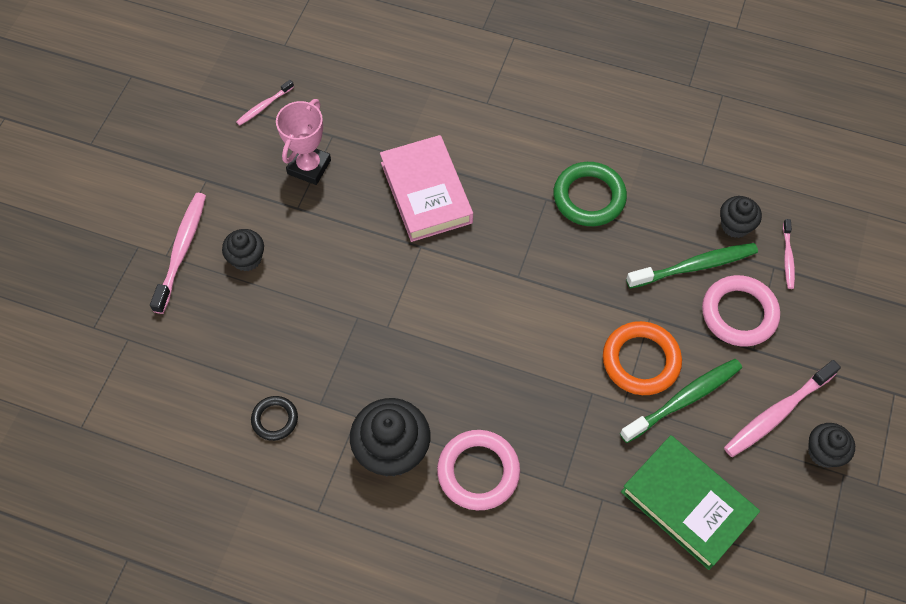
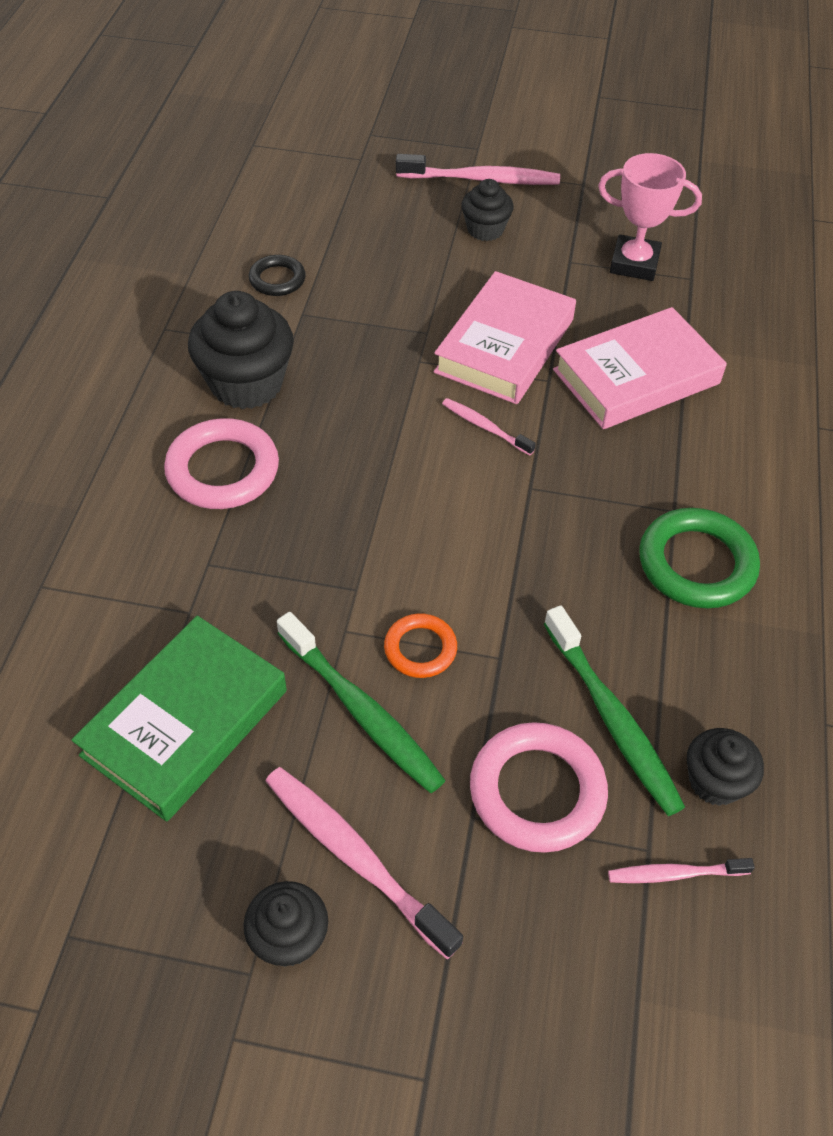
camera: 80 degrees right, 10 degrees down
(264, 106) = (709, 214): pink toothbrush -> pink toothbrush (485, 427)
(381, 268) = (504, 346): none -> pink book
(641, 361) = (420, 649): orange ring -> orange ring, size x0.58

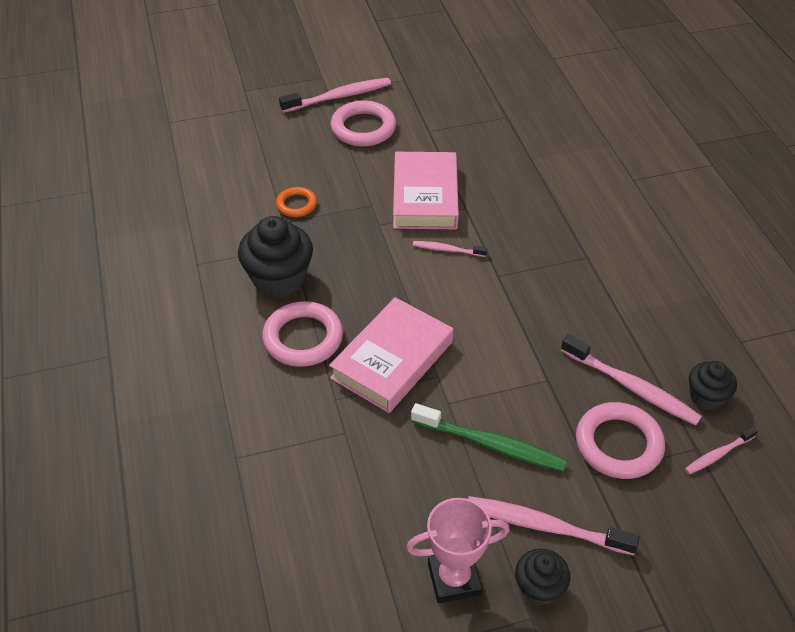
camera: 25 degrees left, 5 degrees down
(185, 723) = (391, 498): green book -> none
(277, 279) = (251, 205): black ring -> none
(420, 649) = (499, 394): orange ring -> orange ring (296, 204)
(485, 230) = (363, 128): black cupcake -> pink ring
(612, 719) = (632, 387): green toothbrush -> pink toothbrush
(634, 263) = (468, 119): pink trophy -> pink trophy (454, 579)
(636, 377) = (515, 187): pink book -> pink book (392, 360)
(696, 563) = (619, 282): green ring -> none

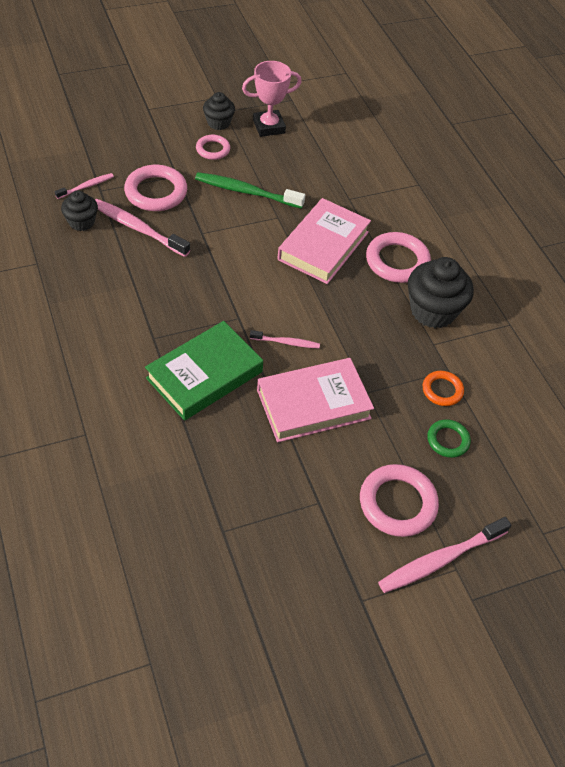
camera: 170 degrees right, 5 degrees up
(305, 167) = (448, 440): none -> green ring
(425, 196) = (313, 404): pink book -> pink book turned 75 degrees clockwise
(530, 222) = (204, 375): none -> green book
(544, 526) = (213, 149): pink toothbrush -> pink ring

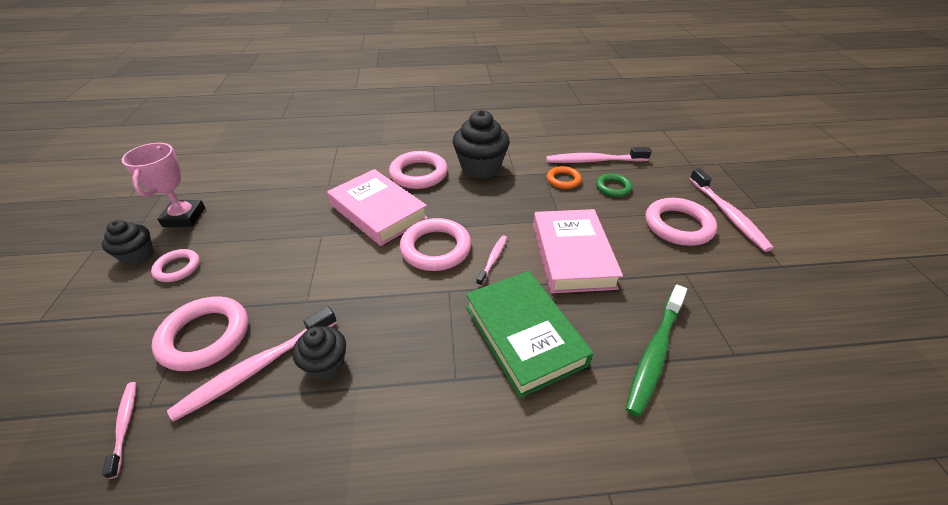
camera: 70 degrees left, 10 degrees down
(81, 222) = (196, 443): black cupcake -> black cupcake (326, 364)
(246, 192) = (268, 252): green toothbrush -> green toothbrush (654, 353)
(287, 298) = (436, 248): none -> pink ring
(499, 420) = (594, 161): none -> pink toothbrush

